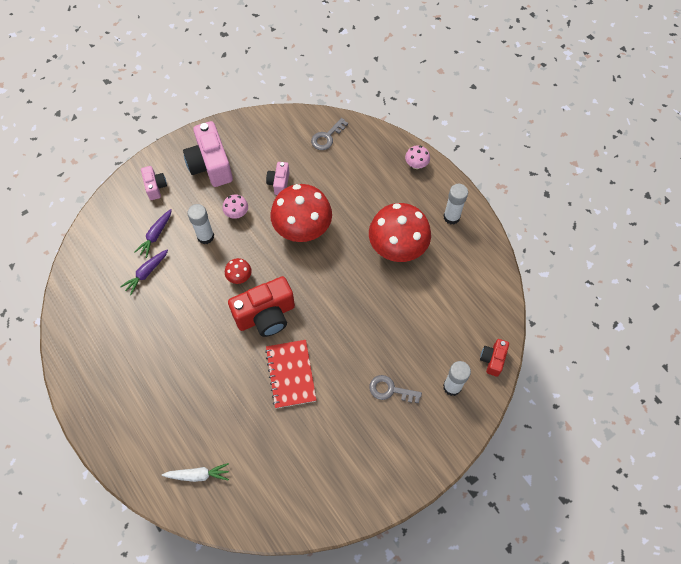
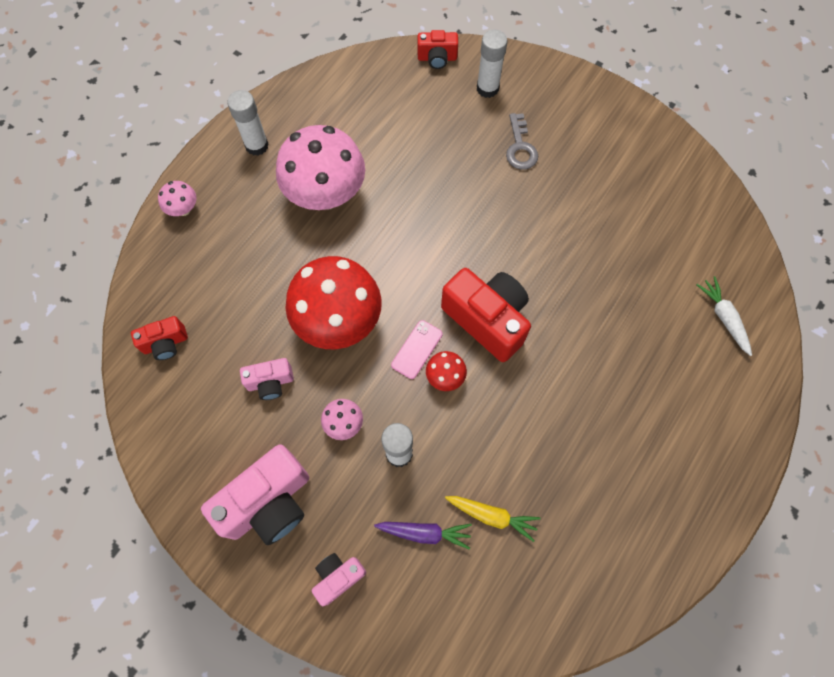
camera: 110 degrees left, 5 degrees up
(146, 273) = (491, 515): purple carrot -> yellow carrot
(264, 267) = (417, 349): none -> pink phone
(290, 374) = (552, 260): red notebook -> none
(327, 137) = (165, 343): grey key -> red camera
(397, 248) = (326, 194): red mushroom -> pink mushroom

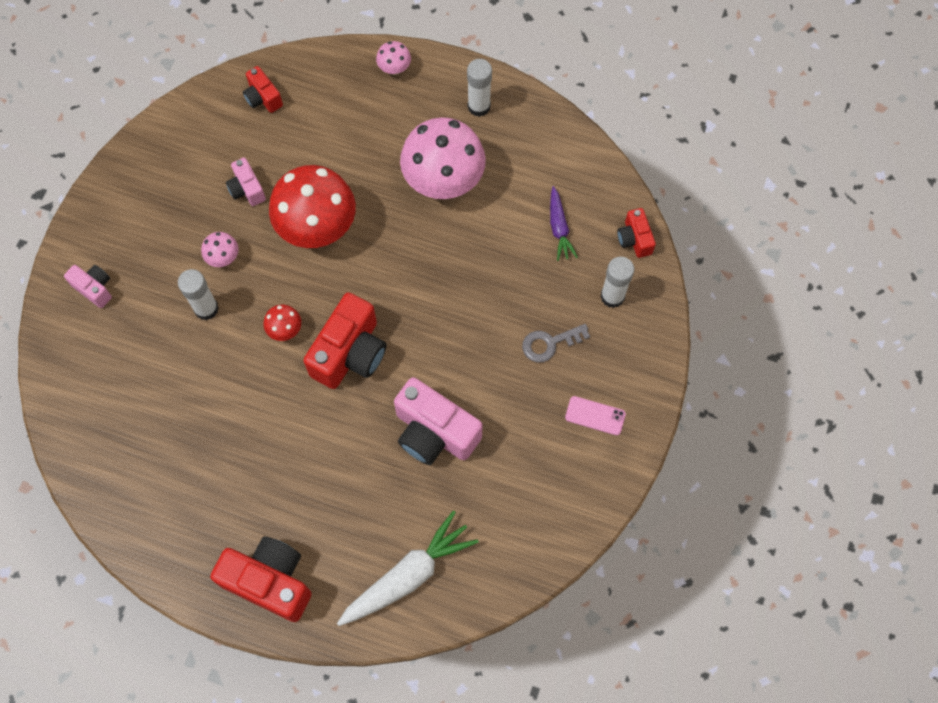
camera: 75 degrees right, 0 degrees up
(269, 503) = (144, 219): pink camera -> pink camera (434, 433)
(417, 349) = (305, 299): pink phone -> pink phone (595, 416)
(424, 532) = (142, 345): purple carrot -> purple carrot (559, 227)
(491, 515) = (167, 397): yellow carrot -> none
(713, 447) = (270, 581): none -> red camera
(724, 318) = (407, 576): white carrot -> white carrot, size x1.78

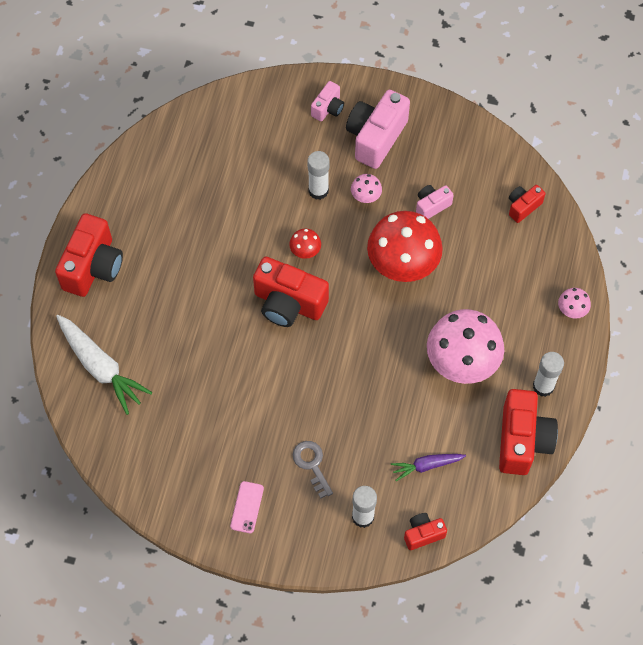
camera: 85 degrees right, 5 degrees down
(434, 433) = (223, 376): pink camera -> pink camera (375, 137)
(537, 133) = (522, 440): none -> red camera

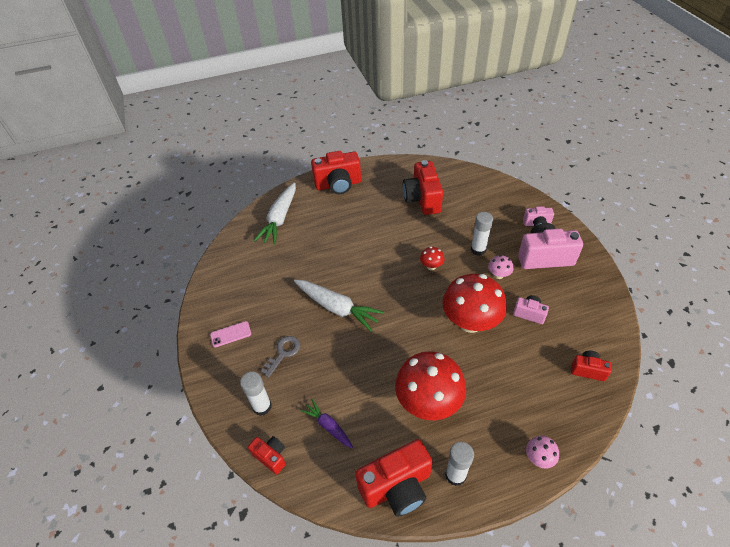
camera: 60 degrees right, 15 degrees down
(288, 303) = (388, 277): red camera -> red camera (422, 199)
(290, 379) = (337, 307): none -> white carrot
(462, 362) = (428, 402): pink mushroom -> red mushroom

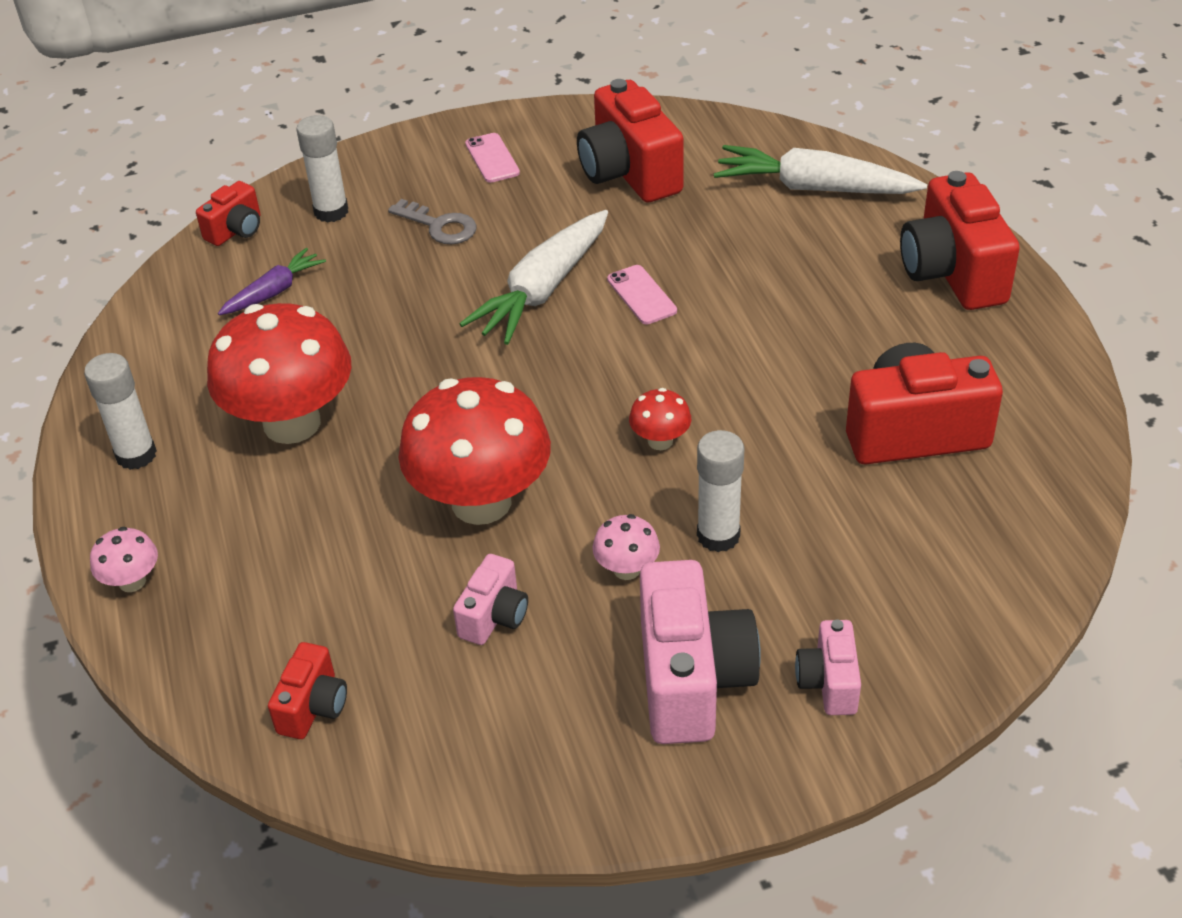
camera: 90 degrees right, 5 degrees down
(343, 273) = (641, 295): none -> pink phone
(397, 487) = (139, 378): red camera -> red camera (629, 173)

